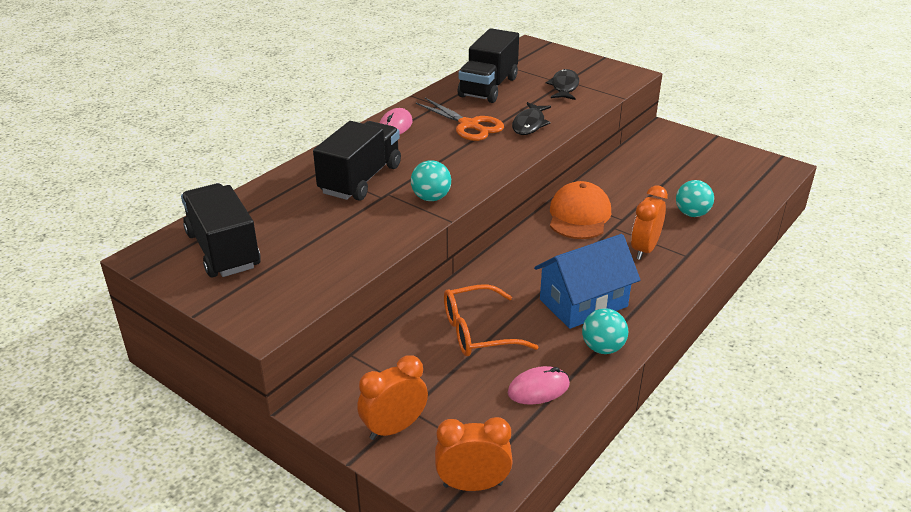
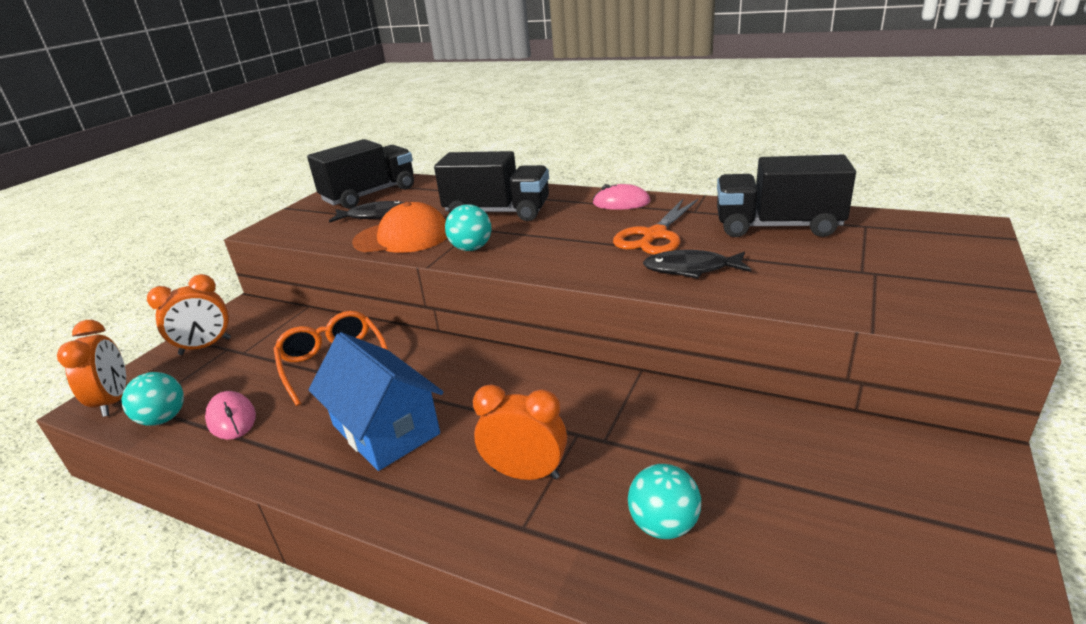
camera: 80 degrees right, 5 degrees down
(394, 428) = (205, 346): orange clock -> orange clock turned 105 degrees clockwise
(564, 87) = (847, 274): black fish -> black fish (374, 216)
(579, 216) = (593, 396): orange cap -> orange cap (402, 237)
(602, 348) = (292, 458): turquoise ball -> turquoise ball (163, 419)

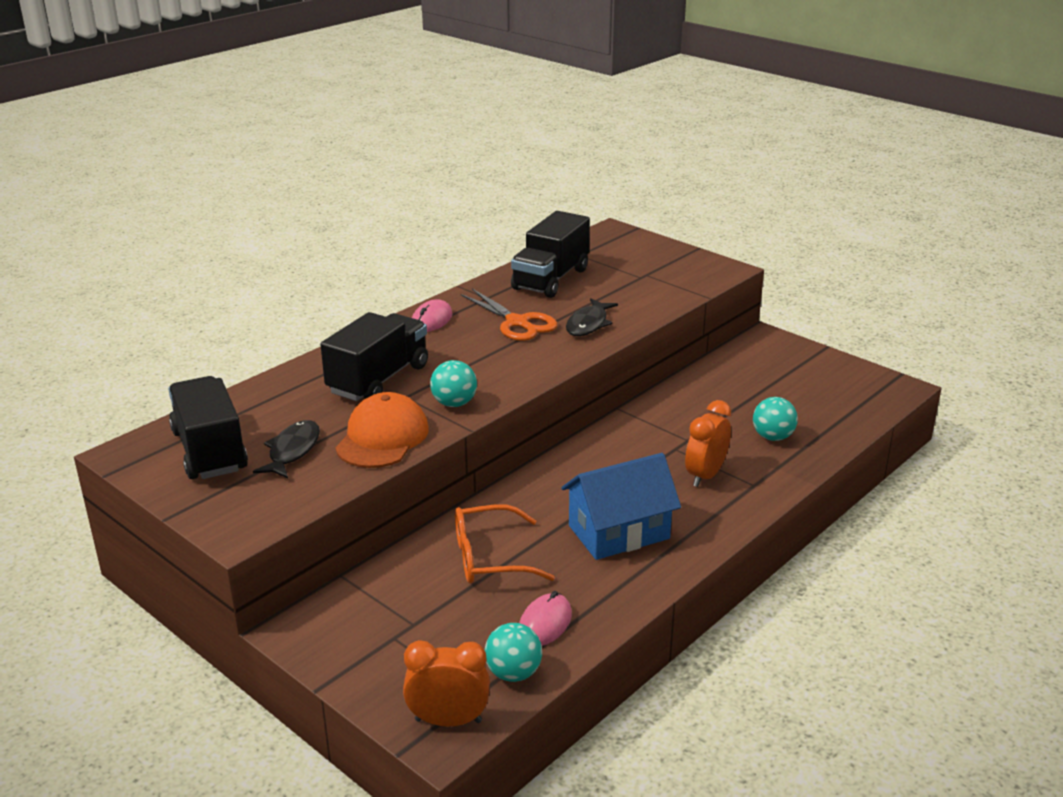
camera: 75 degrees left, 0 degrees up
(205, 346) = (373, 656): orange clock -> none
(231, 418) = (545, 623): pink mouse -> pink mouse turned 45 degrees counterclockwise

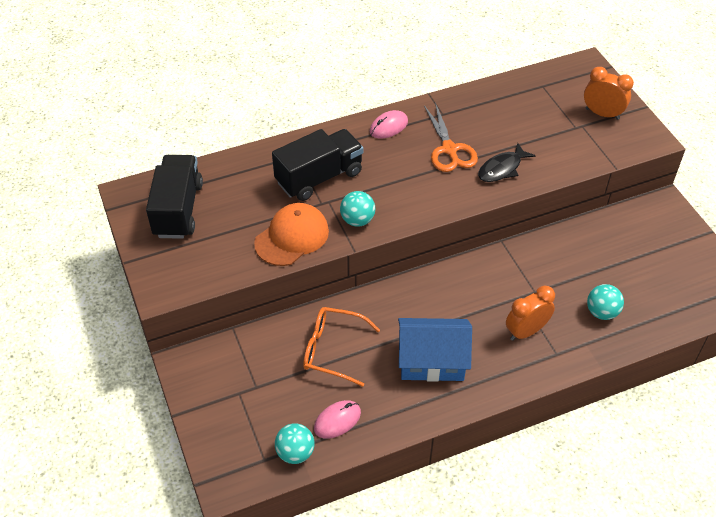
camera: 25 degrees right, 20 degrees up
(292, 451) = (228, 229): black fish -> none
(448, 720) = (237, 472): orange clock -> orange clock (602, 114)
(550, 279) = (503, 108): black truck -> none

